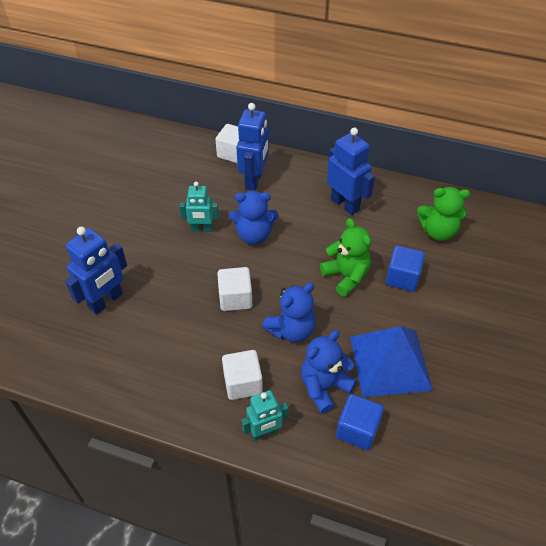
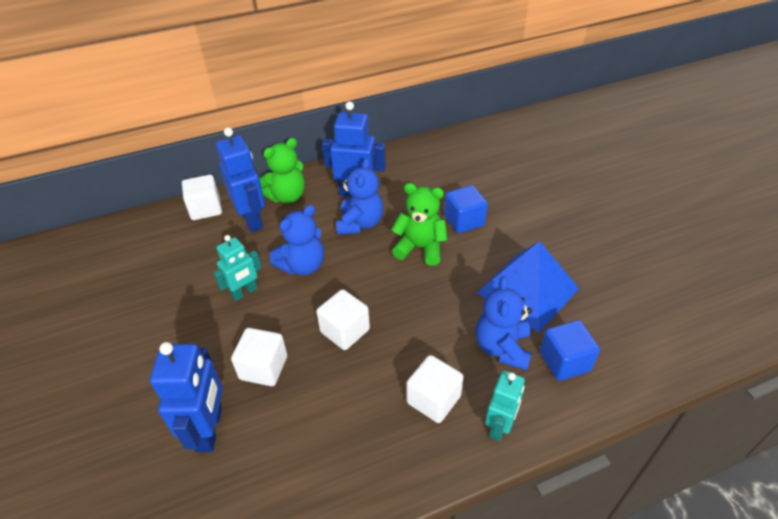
camera: 40 degrees left, 5 degrees down
(166, 286) = (263, 368): none -> white cube
(291, 330) = (424, 322): blue teddy bear -> blue teddy bear (360, 223)
(438, 231) = (451, 171): green teddy bear -> green teddy bear (287, 196)

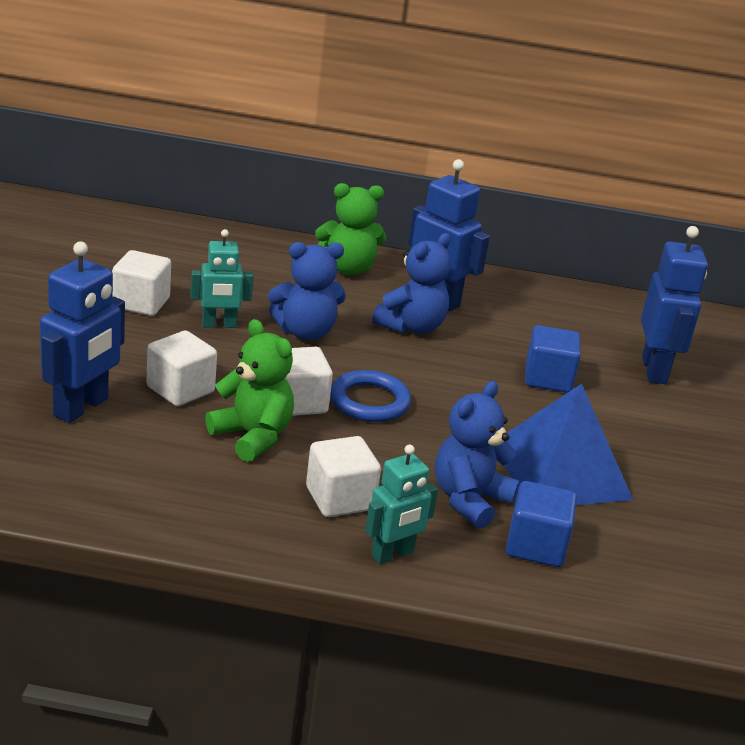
camera: 25 degrees right, 15 degrees down
(205, 209) = (244, 241): white cube -> white cube (141, 303)
(252, 220) = (287, 271): blue robot -> blue robot (654, 370)
(385, 302) = (369, 401): none -> blue ring
(420, 248) = (463, 377): green teddy bear -> green teddy bear (252, 436)

